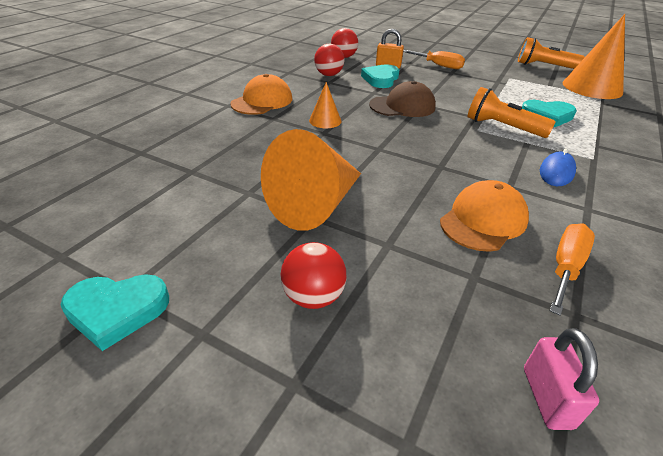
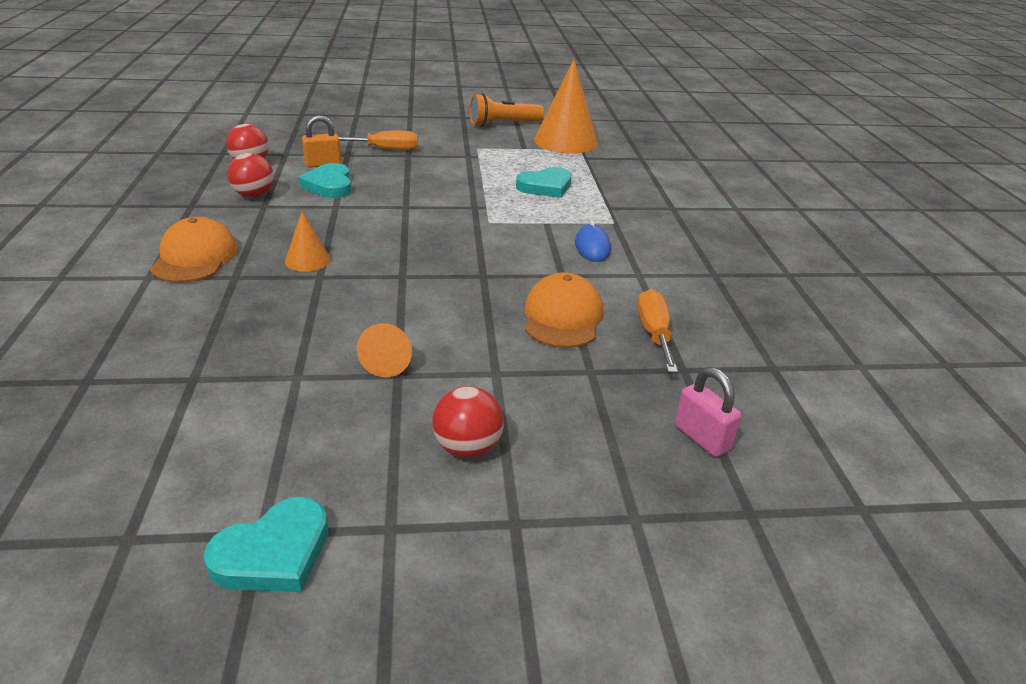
camera: 35 degrees left, 5 degrees down
(316, 205) = (388, 361): orange cone -> orange cone, size x0.48
(402, 106) = (386, 215): brown cap -> none
(502, 127) = (511, 212): orange flashlight -> none

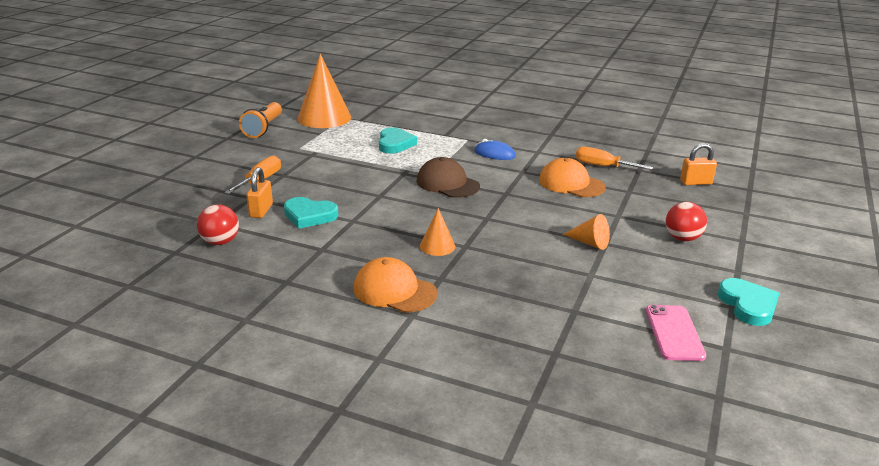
camera: 60 degrees left, 5 degrees down
(159, 476) = (674, 333): none -> pink phone
(254, 195) = (296, 250): red ball -> none
(472, 235) = (447, 183): none -> brown cap
(701, 438) = (696, 182): pink padlock -> orange padlock

